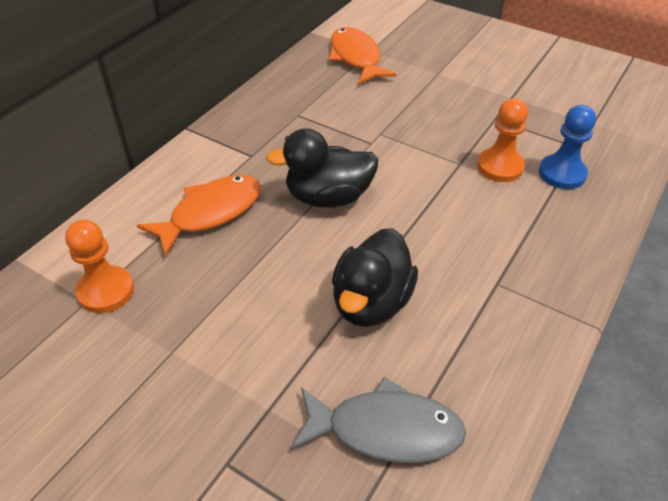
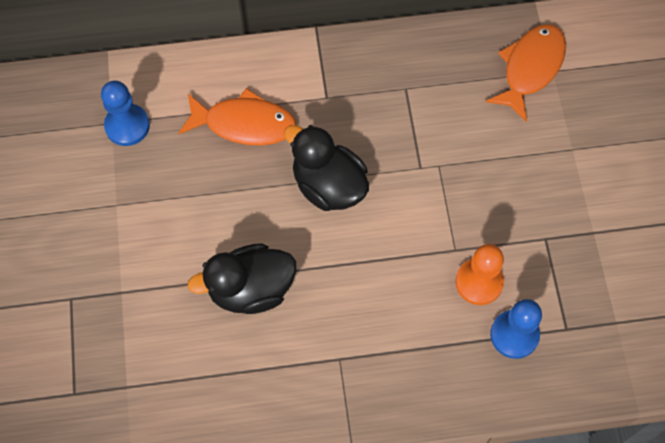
camera: 50 degrees right, 20 degrees up
(106, 291) = (127, 126): orange pawn -> blue pawn
(385, 430) = (159, 368): grey fish -> none

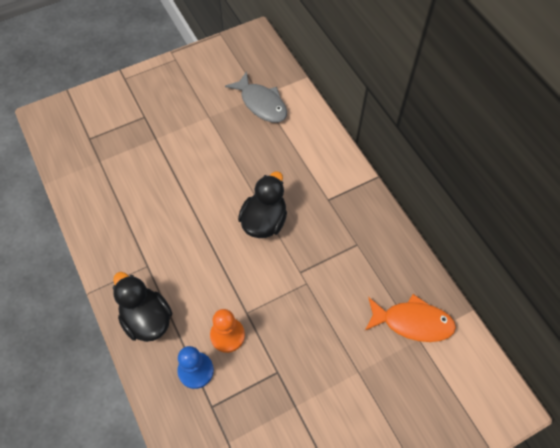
camera: 70 degrees right, 5 degrees down
(127, 126) = (261, 103): blue pawn -> grey fish
(244, 124) = (288, 161): orange fish -> none
(251, 289) = (178, 202): black duck -> black duck (147, 319)

